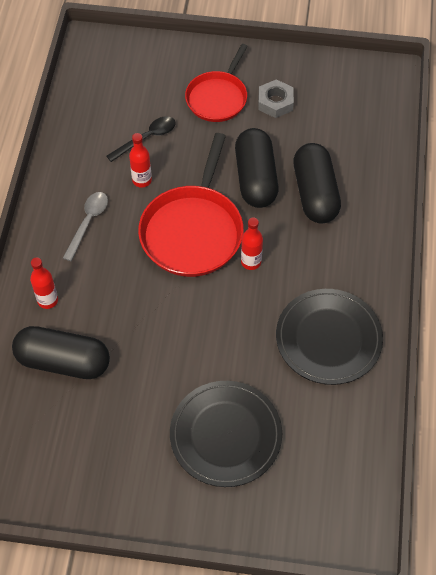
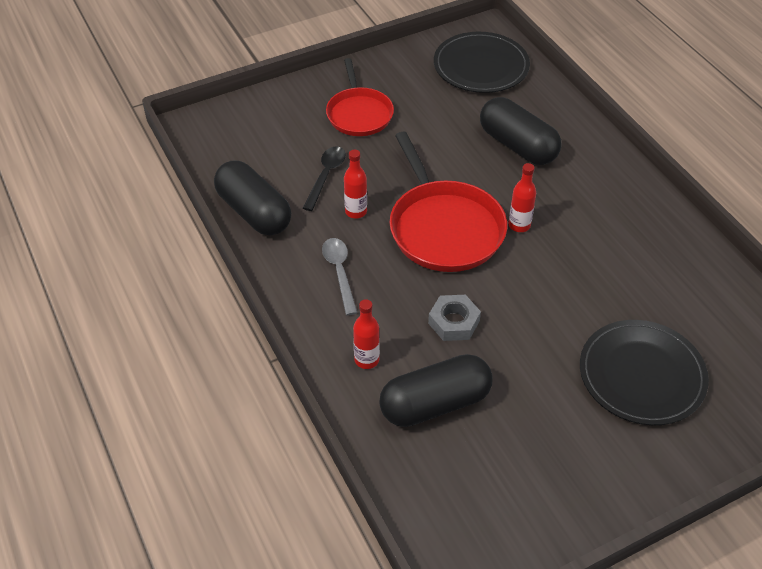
camera: 35 degrees left, 10 degrees down
(256, 178) = (456, 159): black capsule -> black capsule (254, 212)
(275, 102) = (413, 94): grey nut -> grey nut (453, 322)
(328, 338) = (643, 248): black plate -> black plate (481, 66)

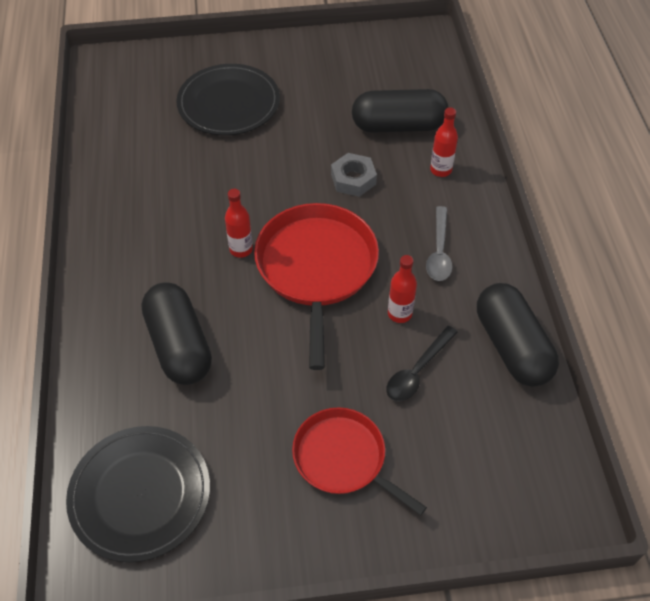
camera: 160 degrees left, 5 degrees up
(359, 114) = (343, 458): red pan -> red pan turned 60 degrees counterclockwise

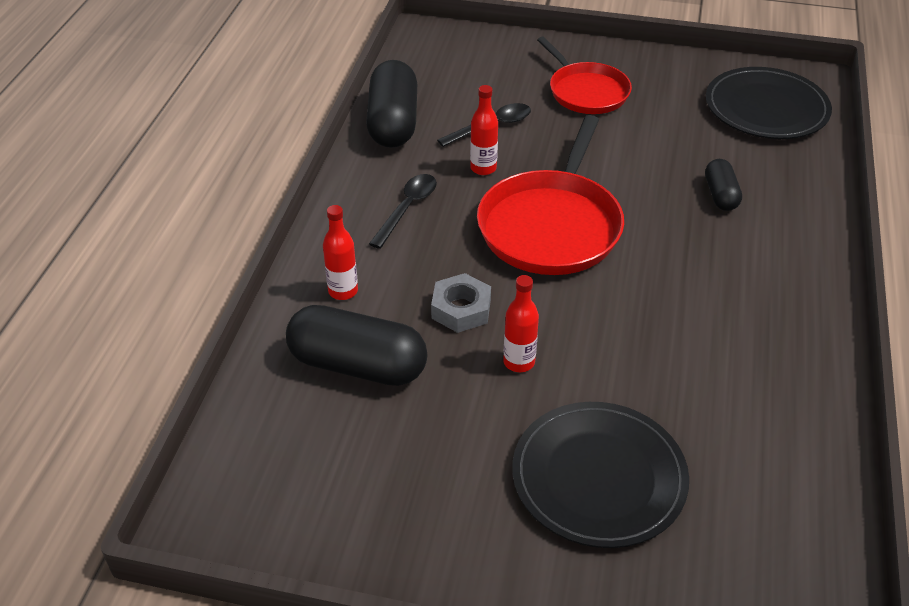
camera: 160 degrees left, 10 degrees down
(179, 345) = (720, 195): black capsule -> black capsule, size x0.54
(241, 249) = (633, 265): red bottle -> red bottle (519, 362)
(439, 251) = (407, 209): grey spoon -> black spoon

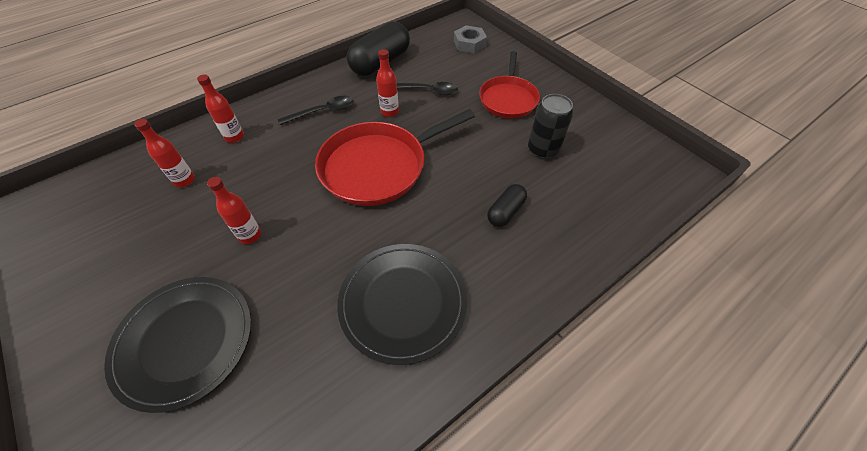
camera: 40 degrees right, 10 degrees up
(358, 365) = (184, 180): black capsule -> red bottle
(461, 309) = (268, 183): grey nut -> grey nut (469, 43)
(681, 123) = (543, 149): none -> black can
(766, 108) = (618, 172): black plate -> black plate (403, 302)

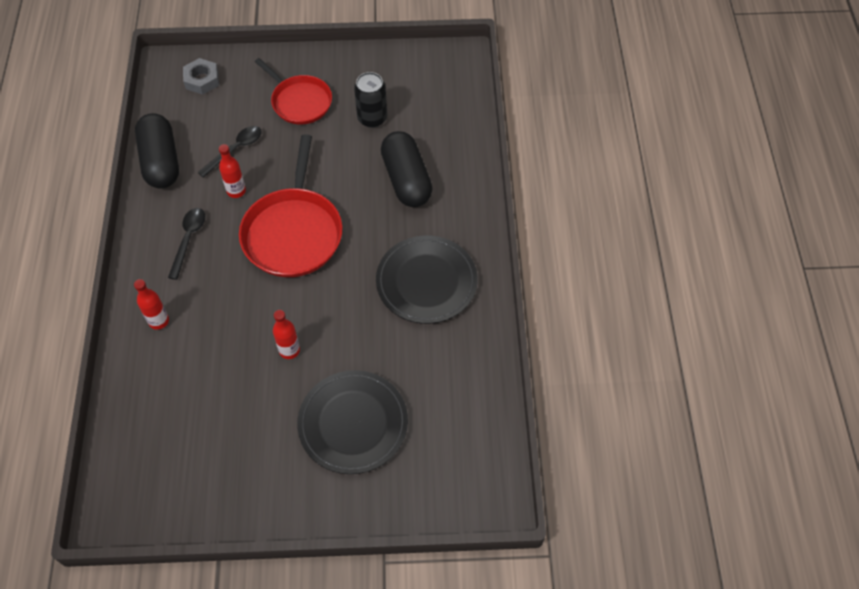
camera: 55 degrees left, 5 degrees up
(184, 180) = (183, 378): red bottle -> none
(505, 212) = (406, 180): black capsule -> black capsule, size x1.87

